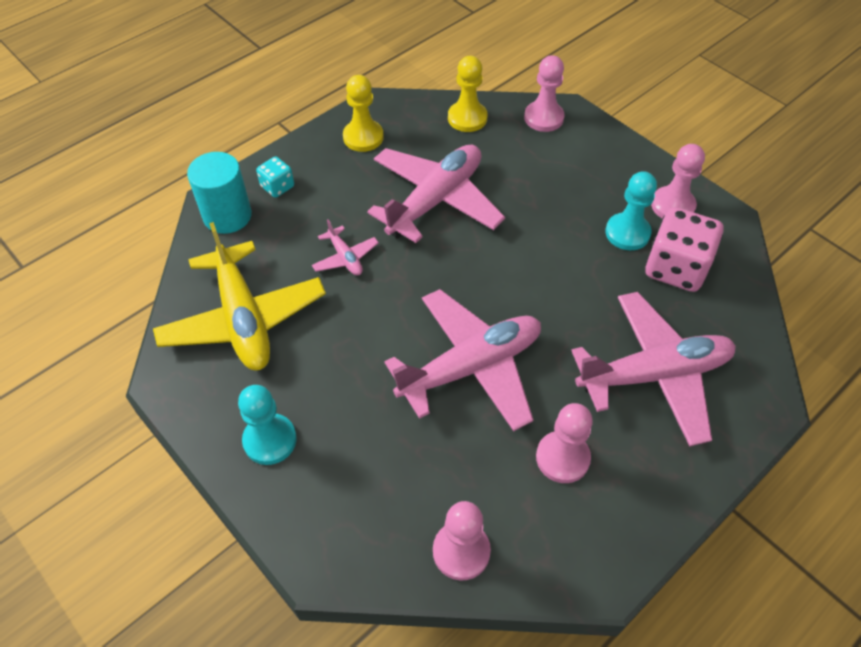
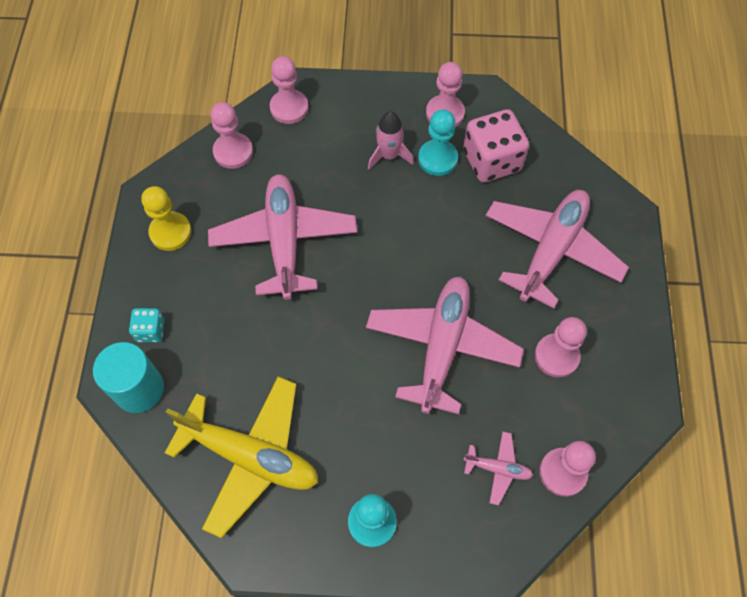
camera: 45 degrees left, 10 degrees up
(345, 257) = (270, 343): pink plane -> pink plane (498, 469)
(467, 118) = (233, 152): yellow pawn -> pink pawn
(587, 202) = (389, 155): none -> pink rocket

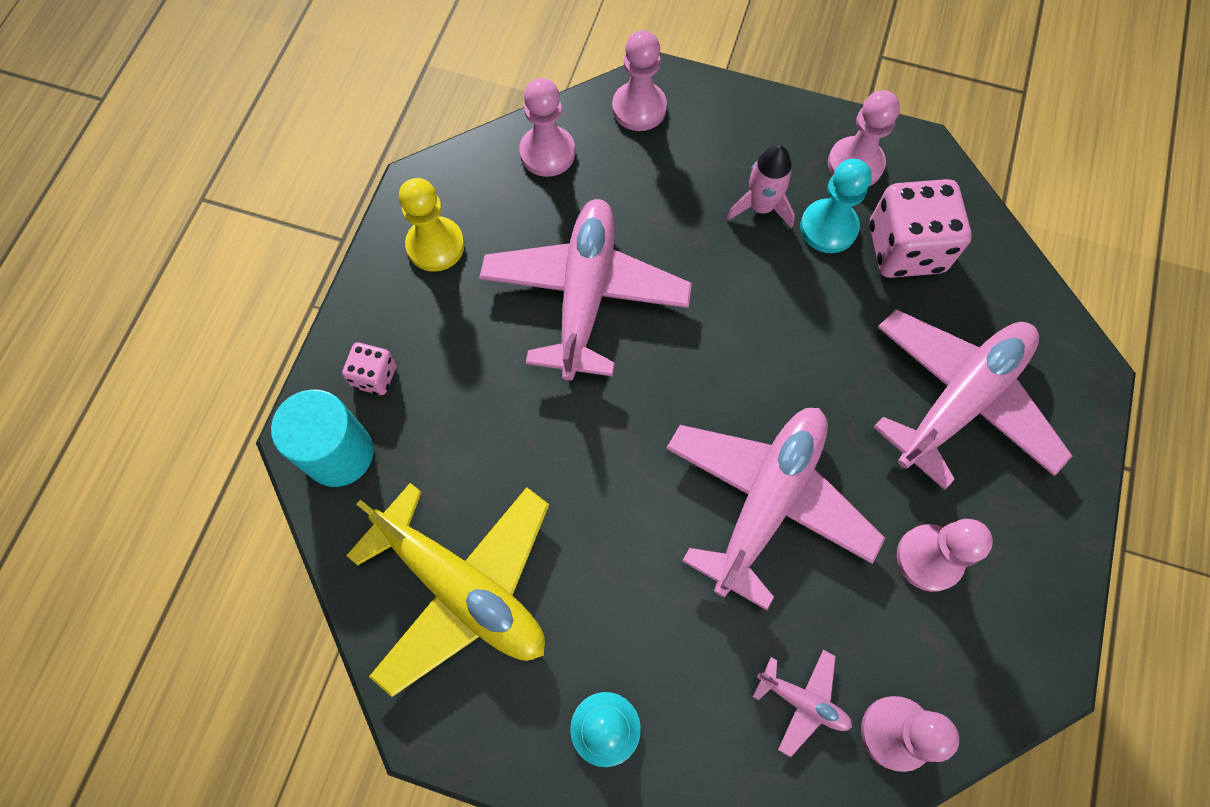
camera: 15 degrees right, 5 degrees up
(150, 331) = (375, 376): turquoise dice -> pink dice

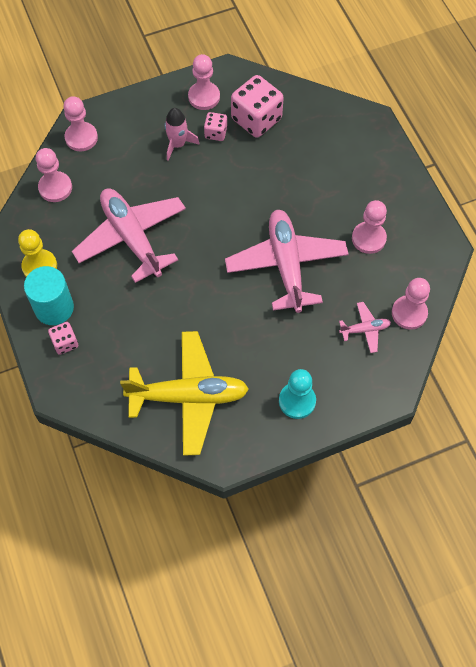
camera: 40 degrees left, 5 degrees down
(339, 453) = (80, 386): turquoise cylinder -> turquoise cylinder (54, 308)
(828, 228) = (215, 133): turquoise pawn -> pink dice
(960, 400) = (330, 167): pink plane -> none

